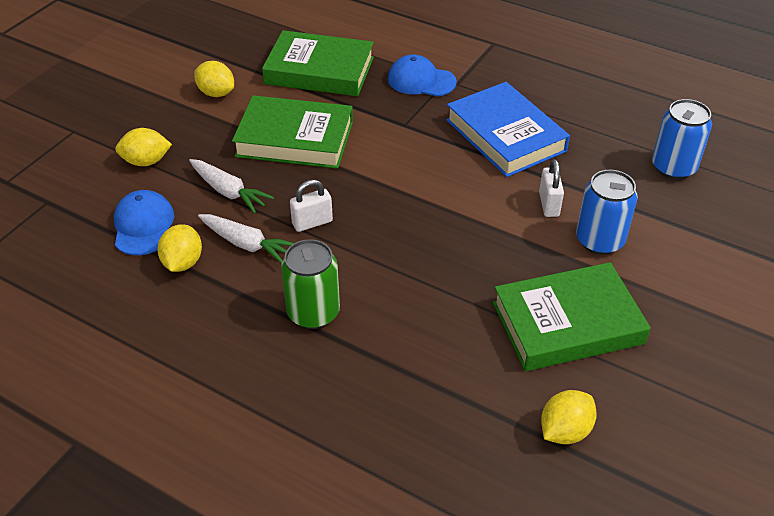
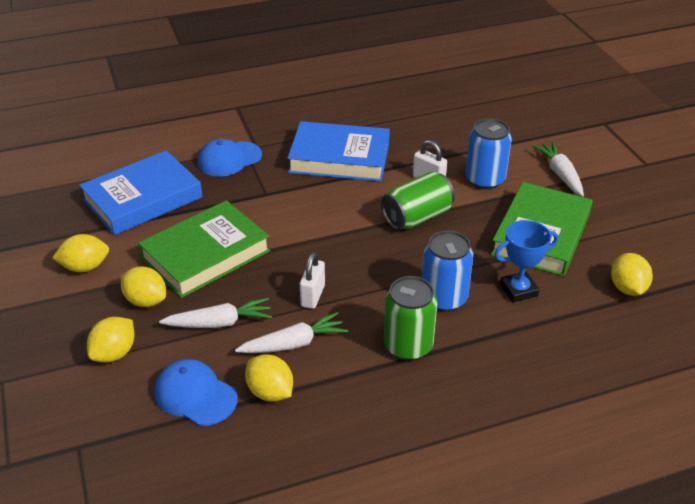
camera: 50 degrees left, 5 degrees down
(213, 142) = (146, 301): none -> yellow lemon
(319, 70) = (143, 199): green book -> blue book
(466, 348) = (518, 290): none -> blue trophy
(486, 226) = (417, 217): none -> green can
(673, 167) = (455, 115): blue can -> blue can (444, 298)
(683, 289) = (560, 174): none -> white carrot

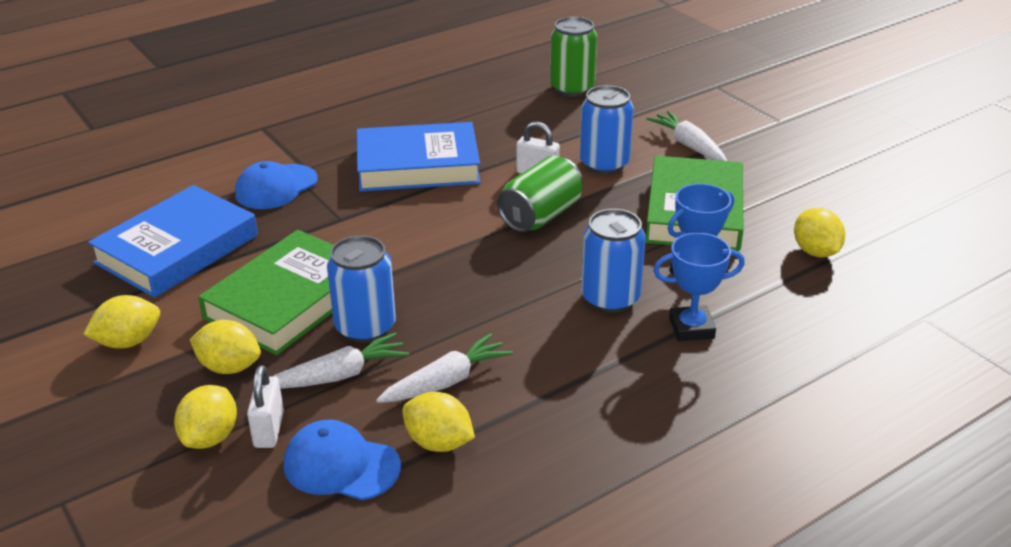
camera: 15 degrees left, 5 degrees down
(252, 287) = (365, 327): none -> blue can
(313, 296) = (448, 323): white padlock -> white padlock (269, 429)
(408, 346) = (589, 358): green can -> green can (572, 88)
(498, 336) = (691, 328): none -> blue trophy

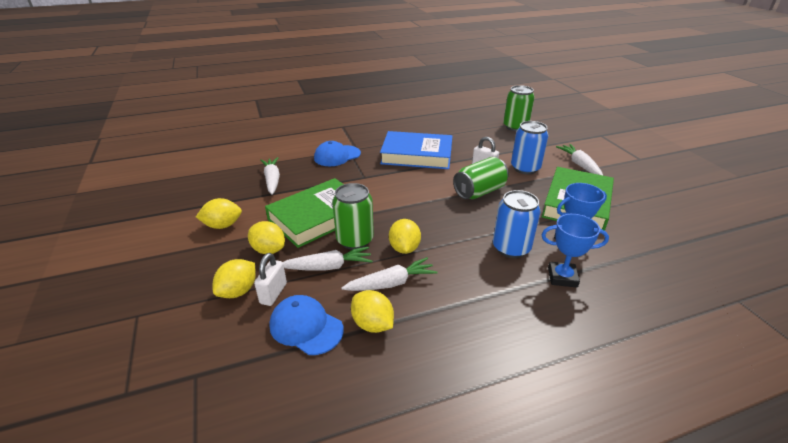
camera: 15 degrees right, 0 degrees up
(177, 249) = (272, 180): blue book -> white carrot
(365, 327) = (355, 240): blue can -> green can
(815, 252) = (657, 241): yellow lemon -> yellow lemon (404, 248)

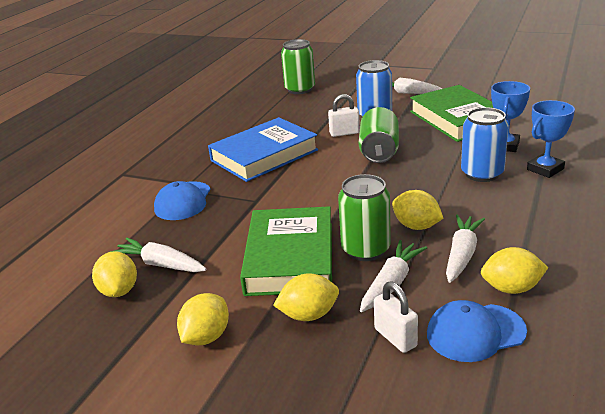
camera: 45 degrees left, 5 degrees down
(238, 291) = (362, 364): yellow lemon -> yellow lemon (119, 291)

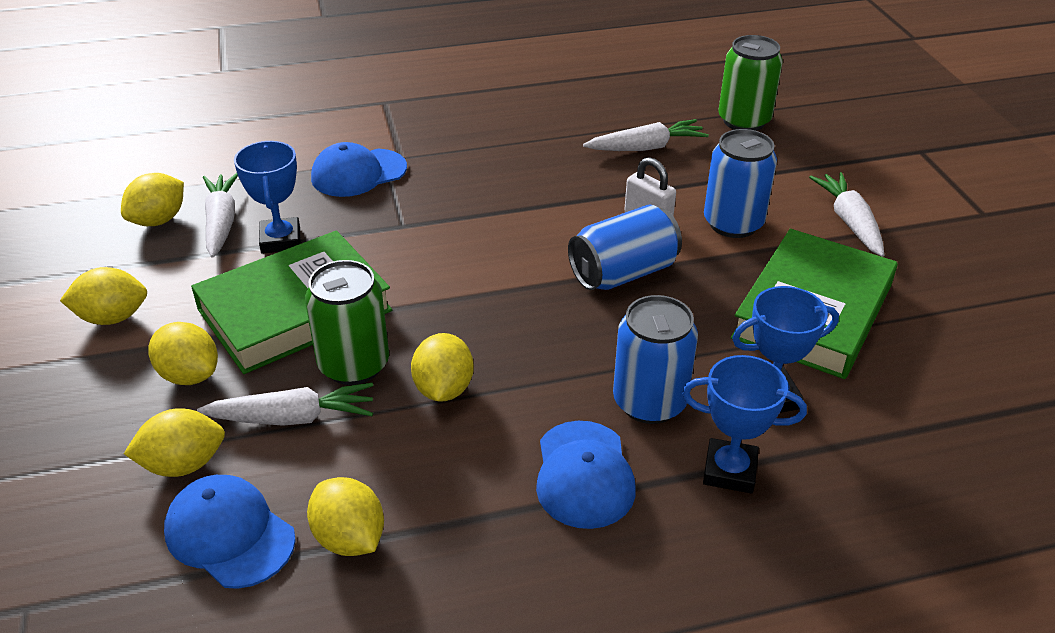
camera: 50 degrees right, 10 degrees up
(212, 246) = (281, 240): none -> blue trophy
(264, 155) = (519, 179): blue book -> none
(379, 151) = (623, 273): green can -> blue can
(395, 337) = (183, 464): white padlock -> yellow lemon
(462, 254) = (402, 459): white carrot -> white carrot (646, 147)
(518, 205) = (584, 474): none -> blue cap

